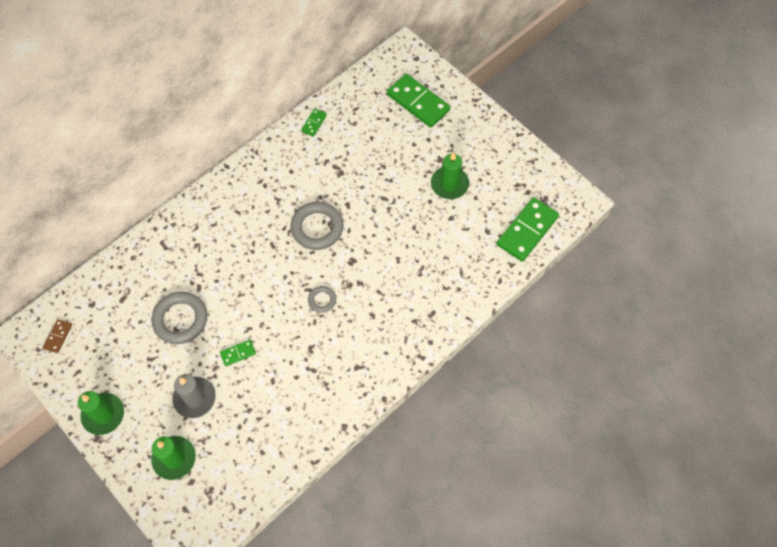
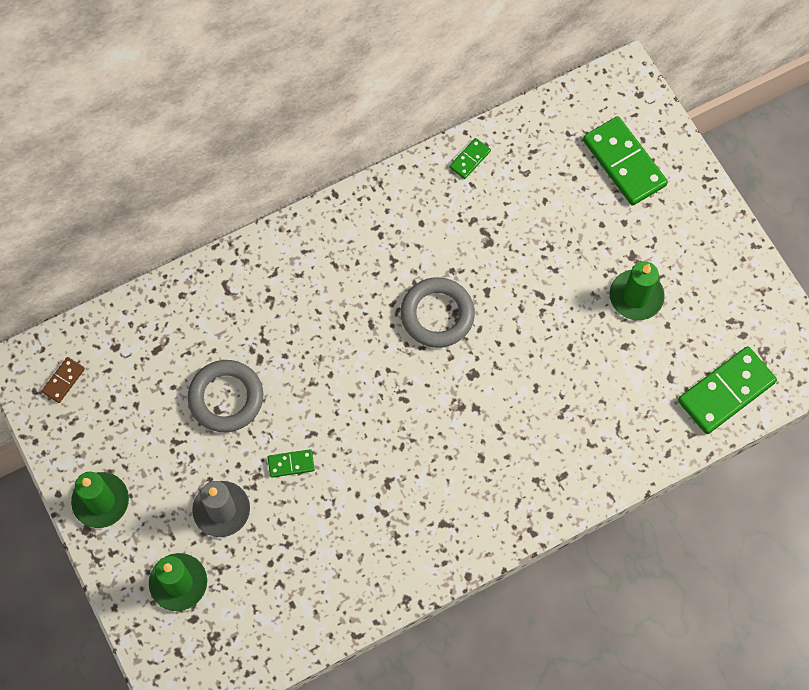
camera: 15 degrees right, 5 degrees up
(322, 300) = (419, 419): grey ring -> none

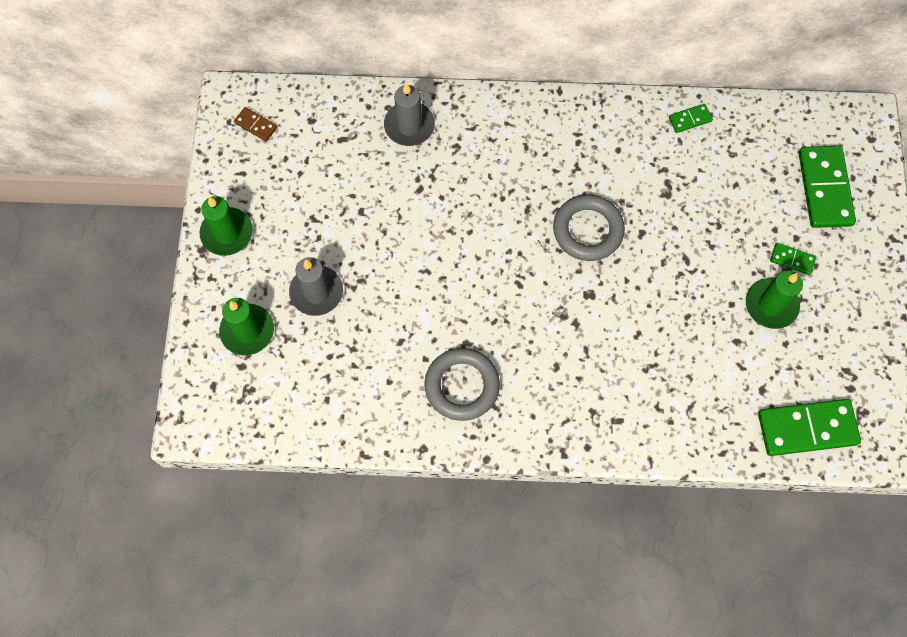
camera: 30 degrees right, 0 degrees up
(63, 380) = (256, 125): brown domino -> brown domino turned 60 degrees clockwise
(213, 302) = (409, 126): none -> grey candle
(226, 398) = (374, 205): grey ring -> grey ring (462, 386)
(291, 464) = (394, 286): green domino -> green domino (792, 259)

